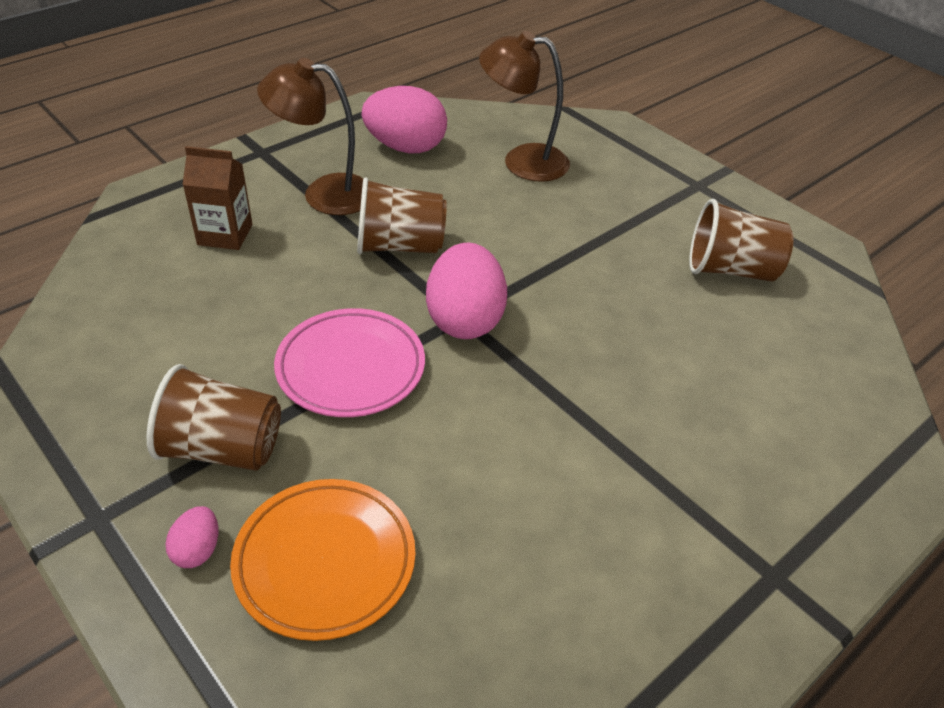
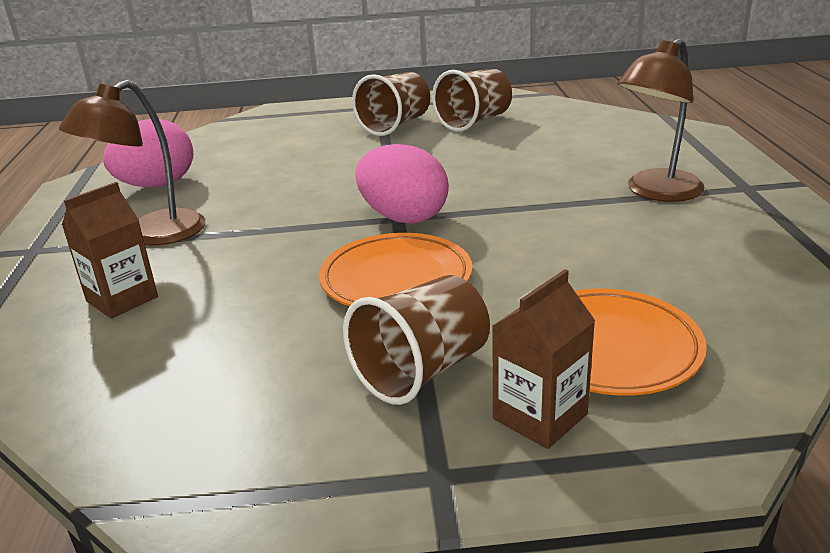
camera: 50 degrees left, 15 degrees down
(197, 550) = (540, 416): pink egg -> brown carton
(351, 368) = (396, 279): pink plate -> orange plate
(400, 246) = (278, 220): brown cup -> brown cup (395, 125)
(522, 161) = (257, 149): brown lamp -> brown lamp (656, 192)

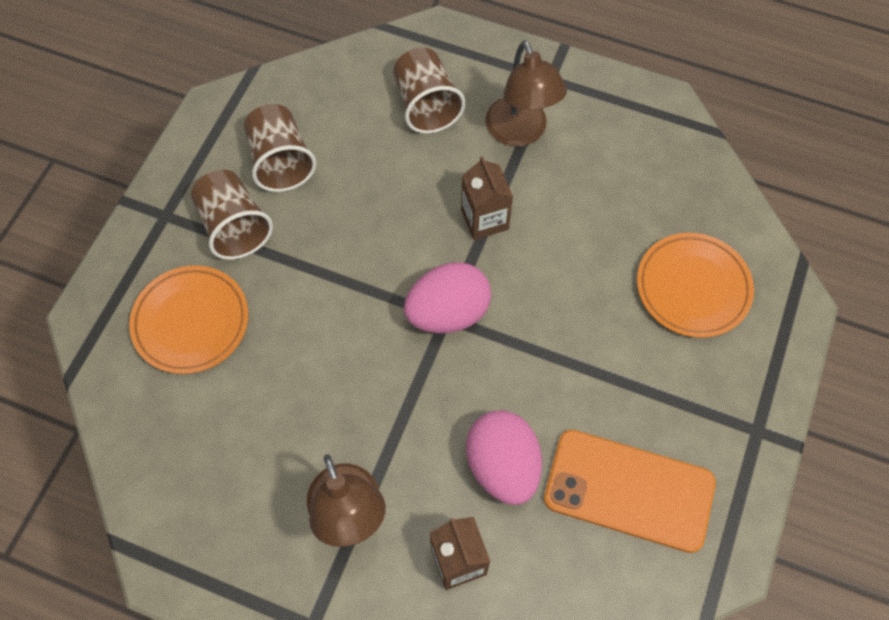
camera: 65 degrees left, 35 degrees up
(157, 185) = (228, 487): pink egg -> pink egg (502, 466)
(265, 383) = (629, 490): none -> orange phone
(396, 279) = (544, 361): orange plate -> orange plate (191, 322)
(422, 371) = (663, 396): brown cup -> brown cup (426, 105)
(540, 416) = (734, 358): brown carton -> brown carton (484, 219)

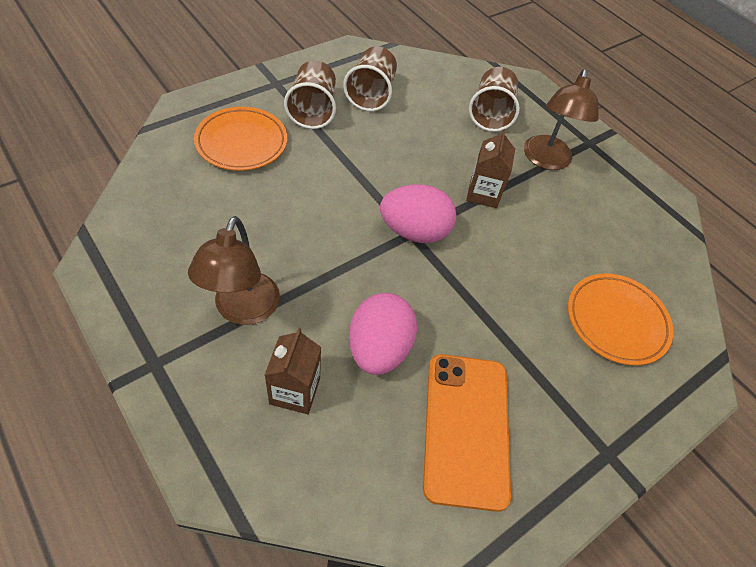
camera: 25 degrees right, 10 degrees down
(629, 490) = (466, 428): orange phone -> orange phone turned 45 degrees clockwise

